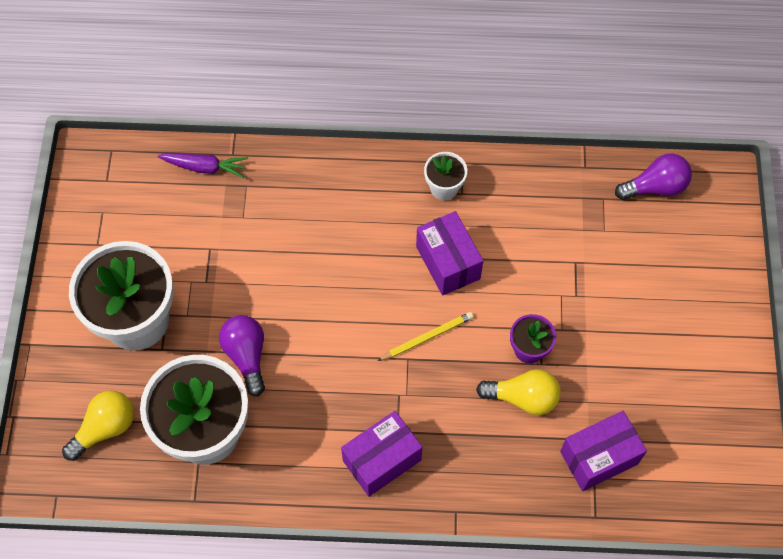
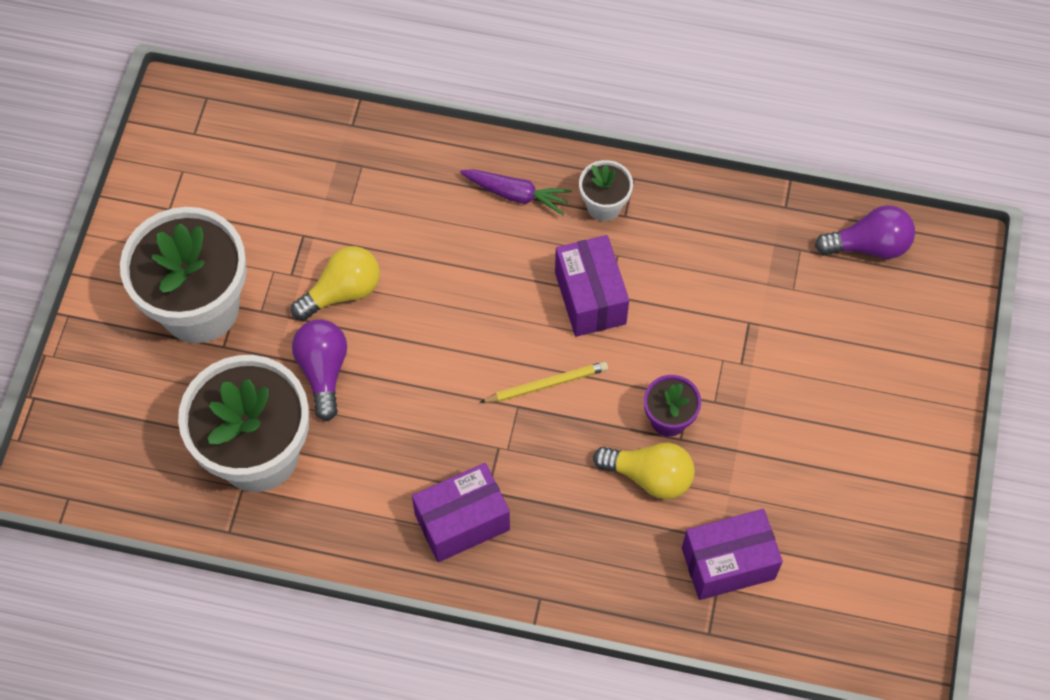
camera: 10 degrees right, 0 degrees up
(105, 428) = (139, 429): yellow light bulb -> yellow light bulb (342, 292)
(205, 167) = (316, 136): purple carrot -> purple carrot (517, 194)

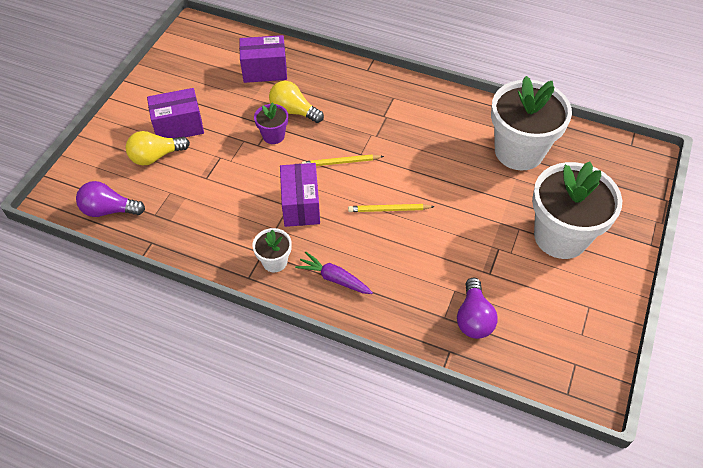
camera: 170 degrees left, 10 degrees down
(323, 371) = (478, 188): purple light bulb -> purple light bulb (473, 318)
(342, 292) = (463, 232): yellow light bulb -> yellow light bulb (156, 156)
(456, 312) = (389, 209): none -> yellow pencil
(462, 522) = (403, 105): purple box -> purple box (179, 126)

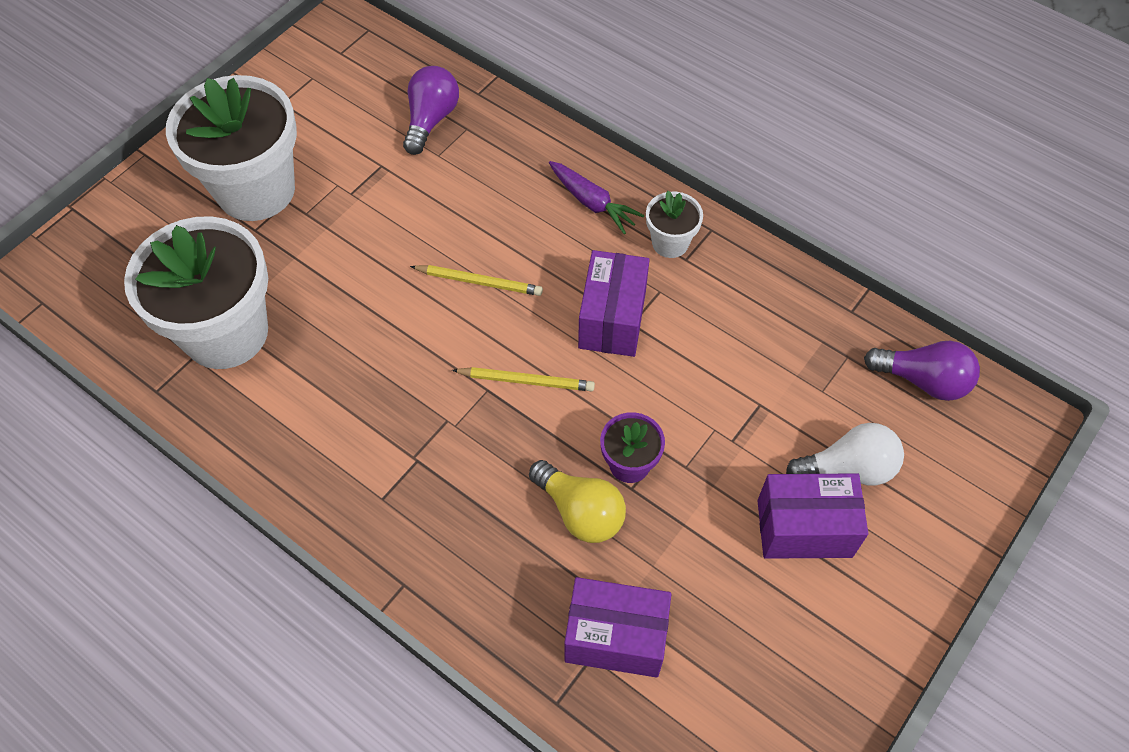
camera: 165 degrees left, 5 degrees up
(156, 156) = (847, 469): yellow light bulb -> white light bulb

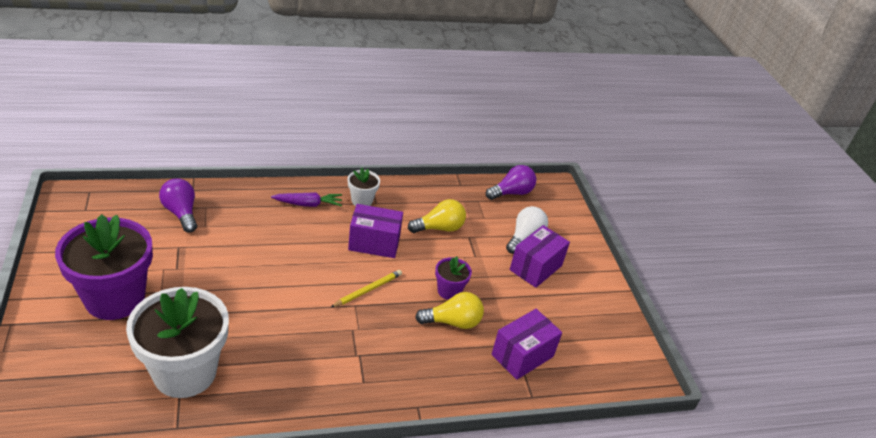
camera: 55 degrees left, 20 degrees down
(256, 190) = (115, 298): white flower pot -> purple flower pot
(479, 282) = (295, 266): yellow pencil -> none
(612, 319) = (374, 243): purple box -> purple box turned 45 degrees counterclockwise
(731, 359) = (439, 228): none -> yellow light bulb

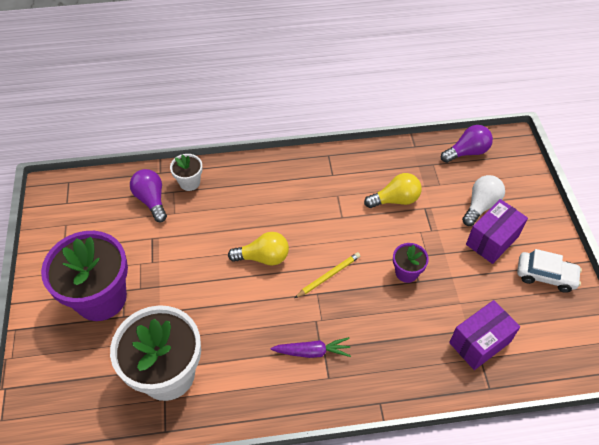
camera: 10 degrees right, 15 degrees up
(308, 204) = (268, 181): purple carrot -> purple carrot (312, 352)
(362, 200) = (319, 173): white flower pot -> white flower pot (189, 182)
(374, 243) = (332, 222): purple box -> none
(452, 322) = (411, 308): yellow light bulb -> yellow light bulb (263, 257)
(588, 300) = (545, 276): none -> white car

